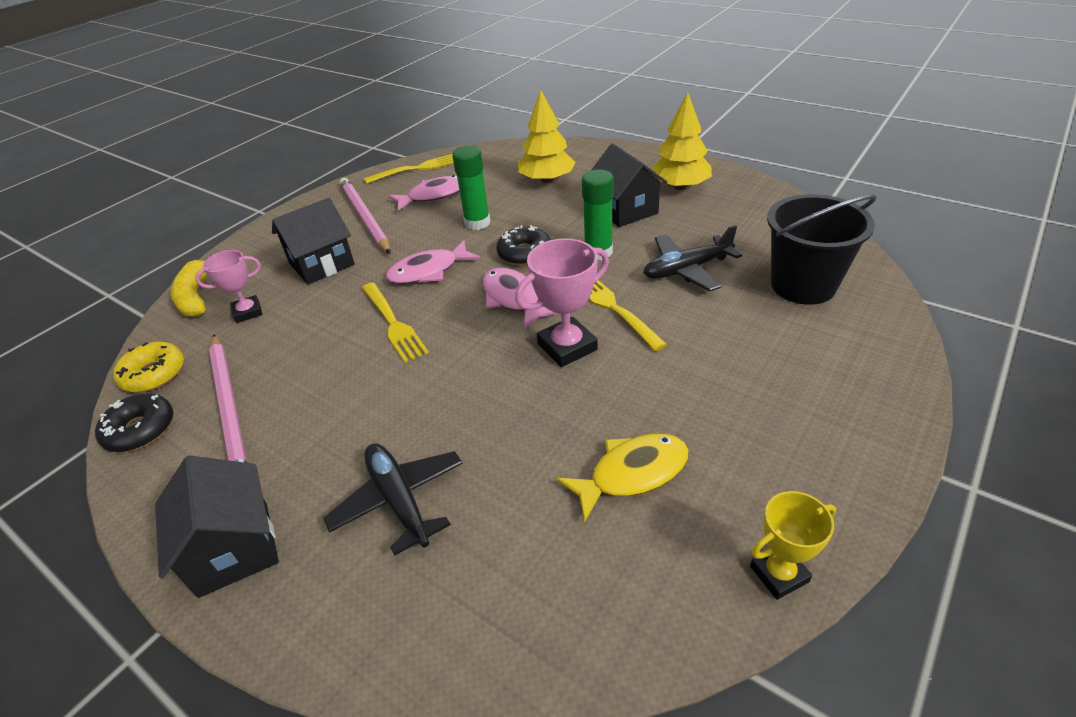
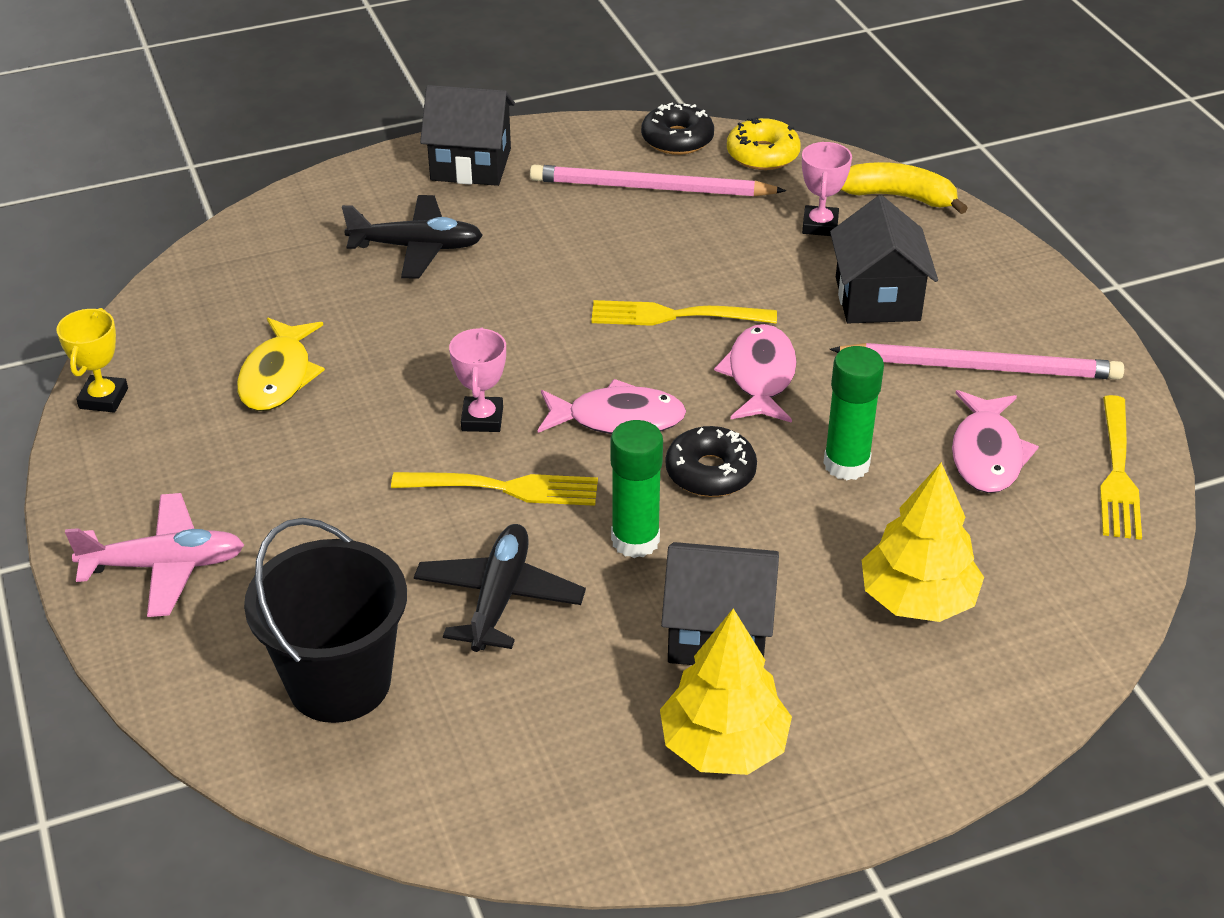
camera: 120 degrees right, 0 degrees up
(567, 347) = (482, 419): pink trophy -> pink trophy, size x0.66
(845, 399) = (164, 565): none -> pink plane

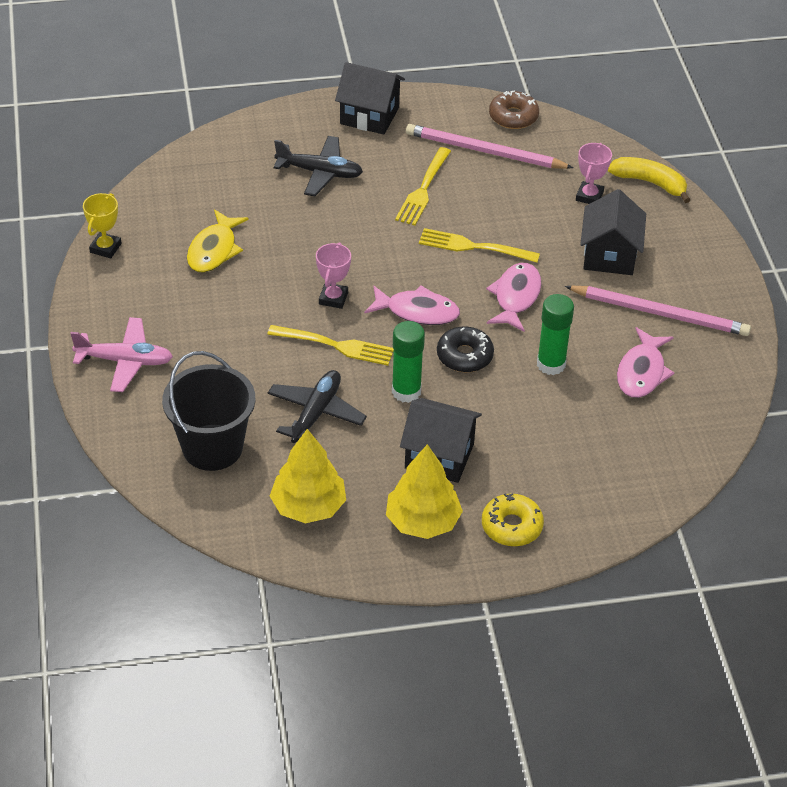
camera: 10 degrees right, 5 degrees up
(677, 139) = (513, 116): black donut -> brown donut
(762, 154) = (568, 137): yellow donut -> yellow donut (511, 526)
(917, 600) = (565, 456): yellow tree -> yellow tree (308, 506)
(1117, 472) = (720, 397): yellow fork -> yellow fork (423, 189)

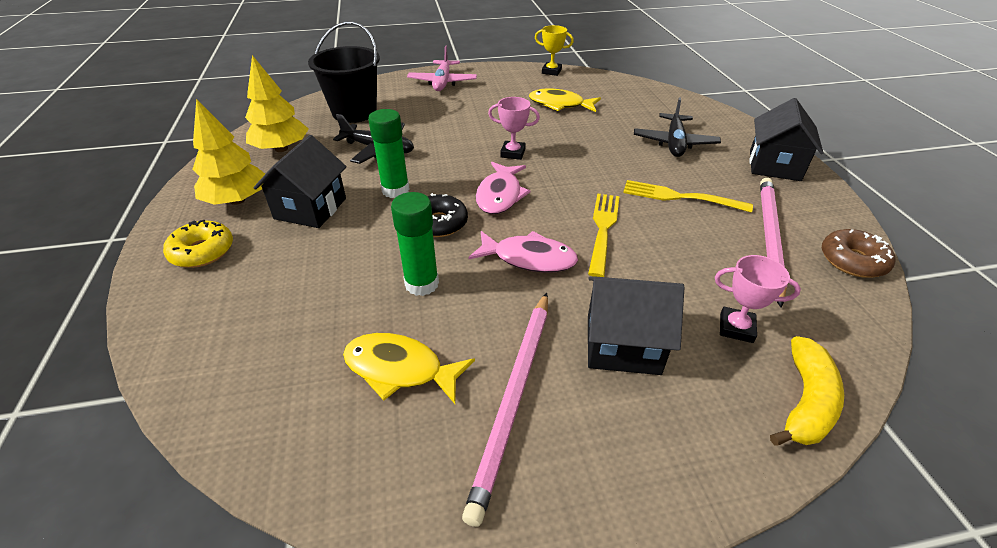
camera: 90 degrees right, 5 degrees down
(334, 345) = (455, 155): yellow fork -> none
(642, 372) = (400, 369): pink fish -> yellow fish

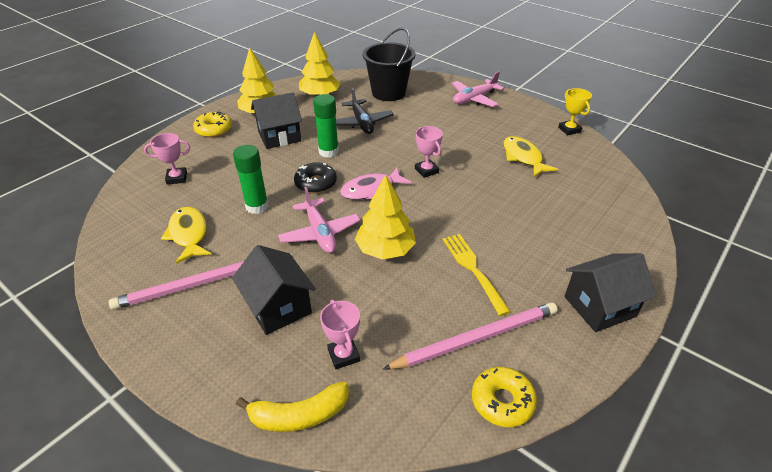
camera: 50 degrees right, 0 degrees up
(256, 331) = (177, 178): none -> pink trophy
(529, 258) = (320, 233): pink fish -> pink plane
(603, 230) = (385, 250): yellow fork -> yellow tree
(674, 143) = (552, 236): black plane -> none
(852, 261) = (502, 401): brown donut -> yellow donut

